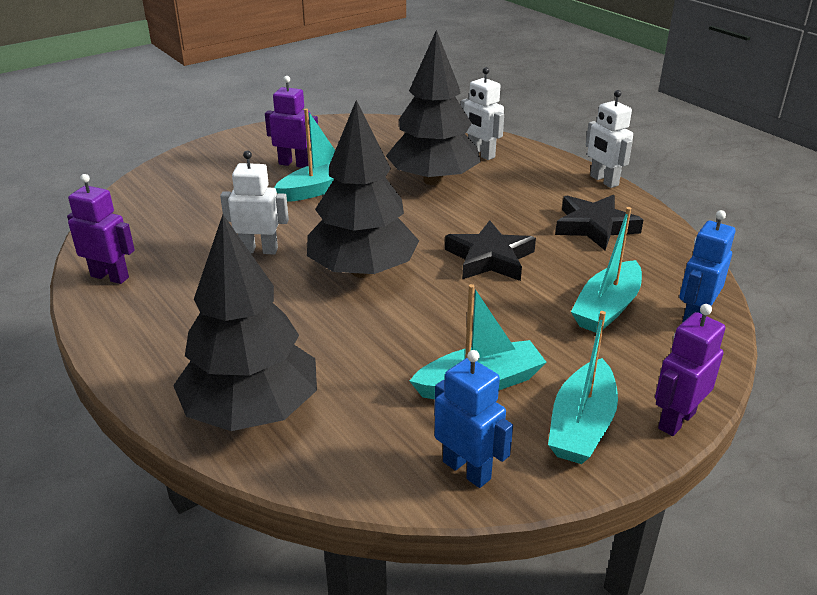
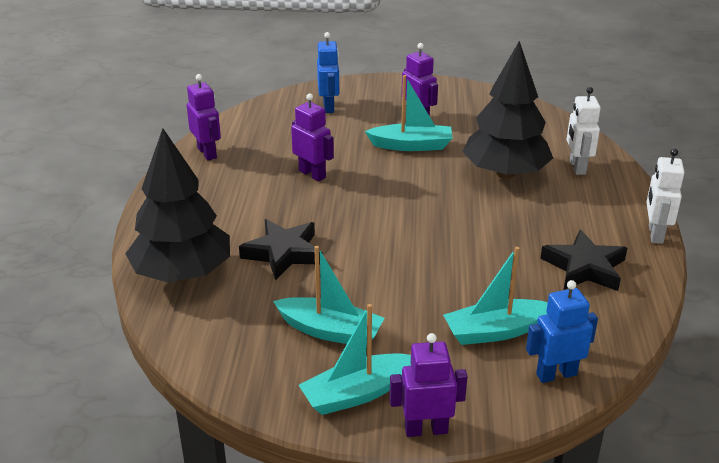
camera: 40 degrees right, 0 degrees up
(259, 250) = (312, 174): white robot -> purple robot
(362, 271) = (359, 219): black tree -> none
(467, 470) = (250, 375): blue robot -> blue robot (329, 107)
(490, 258) = (461, 252): black star -> black star (283, 253)

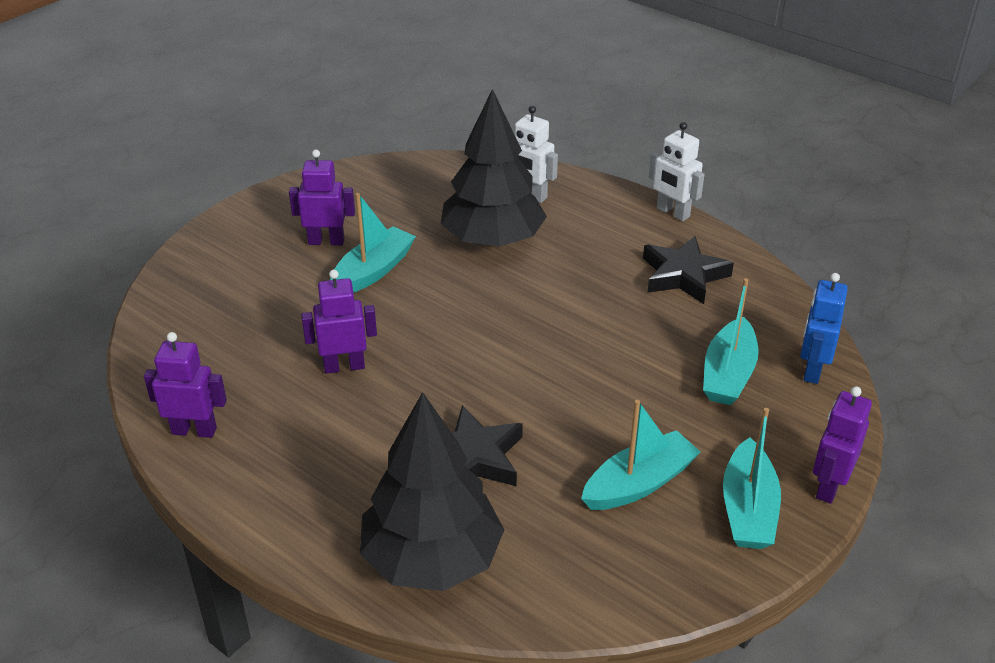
camera: 55 degrees left, 5 degrees up
(329, 107) = (218, 289): blue robot -> none

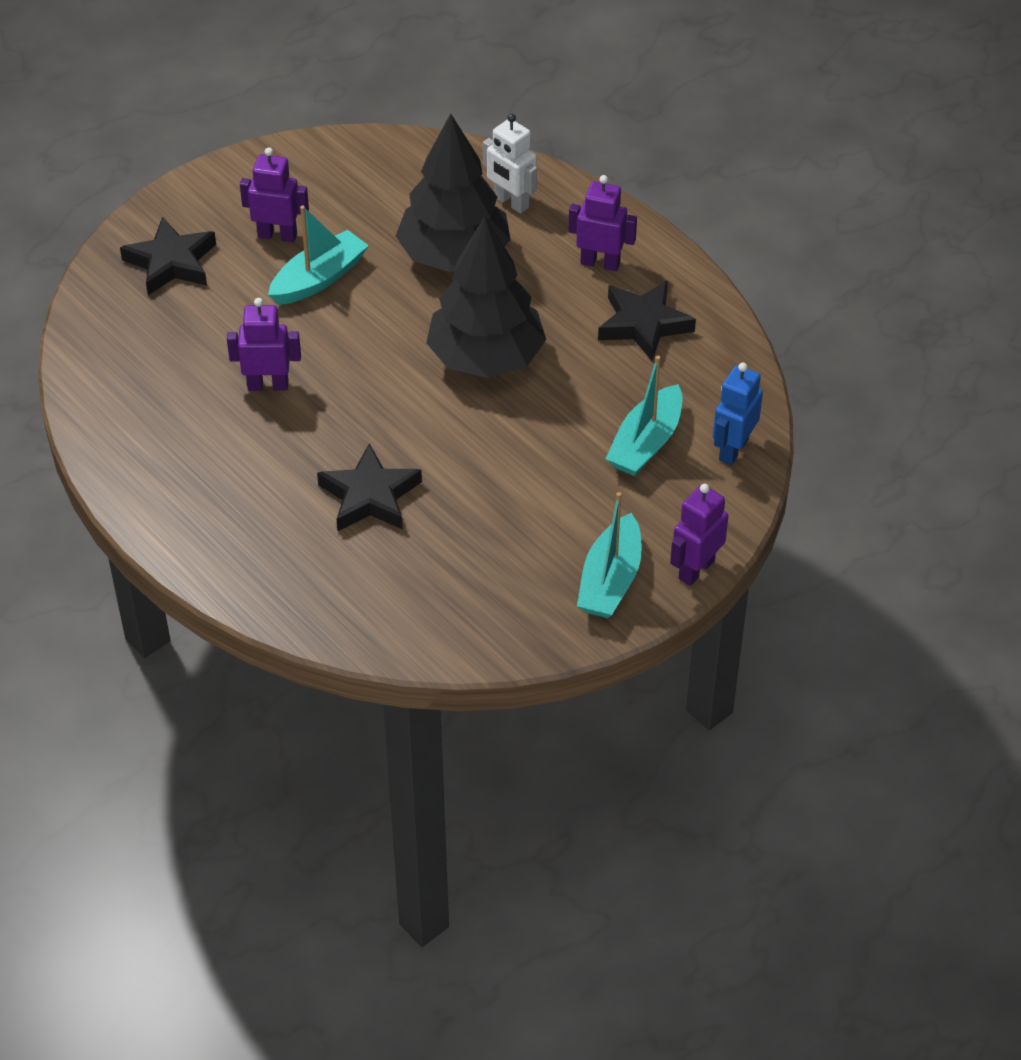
camera: 10 degrees right, 10 degrees up
(194, 430) = (115, 434): purple robot -> purple robot (600, 263)
(230, 273) = (171, 262): none -> black star
(431, 559) = (308, 586): black tree -> black tree (486, 358)
(639, 483) = (517, 542): turquoise boat -> none
(672, 213) = (661, 244): white robot -> none

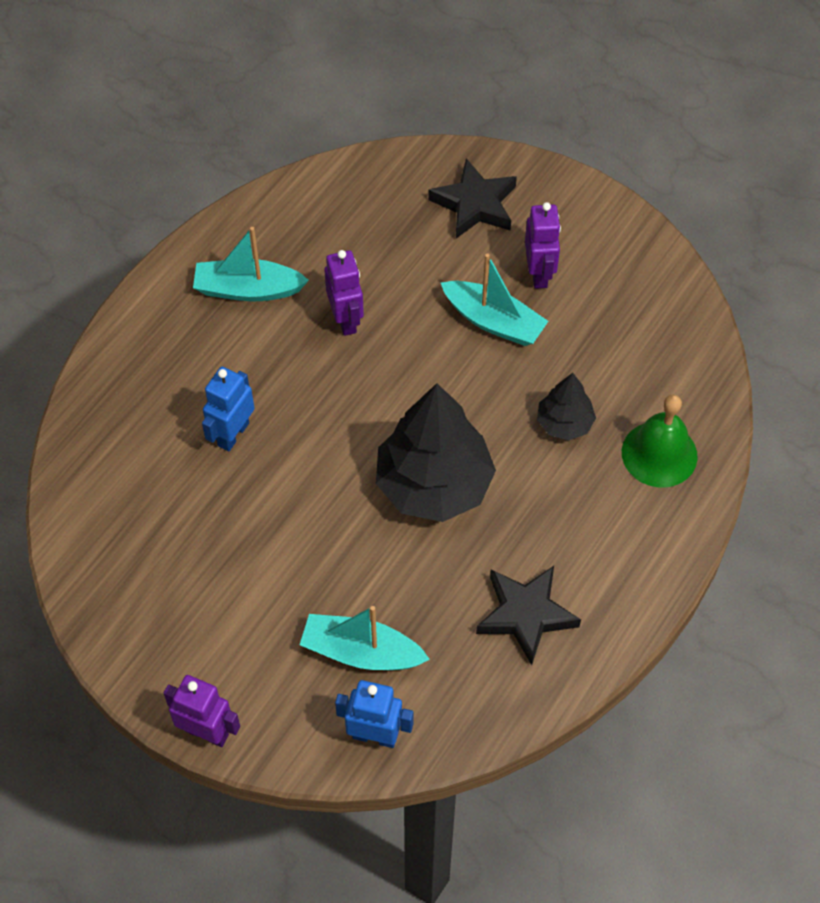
camera: 75 degrees right, 10 degrees up
(370, 496) = (233, 434): black star -> blue robot
(454, 255) = (564, 423): black tree -> black tree, size x0.50
(511, 202) = (659, 454): white robot -> green bell
(600, 263) = (601, 555): purple robot -> none
(610, 580) = (177, 658): turquoise boat -> turquoise boat (248, 289)

